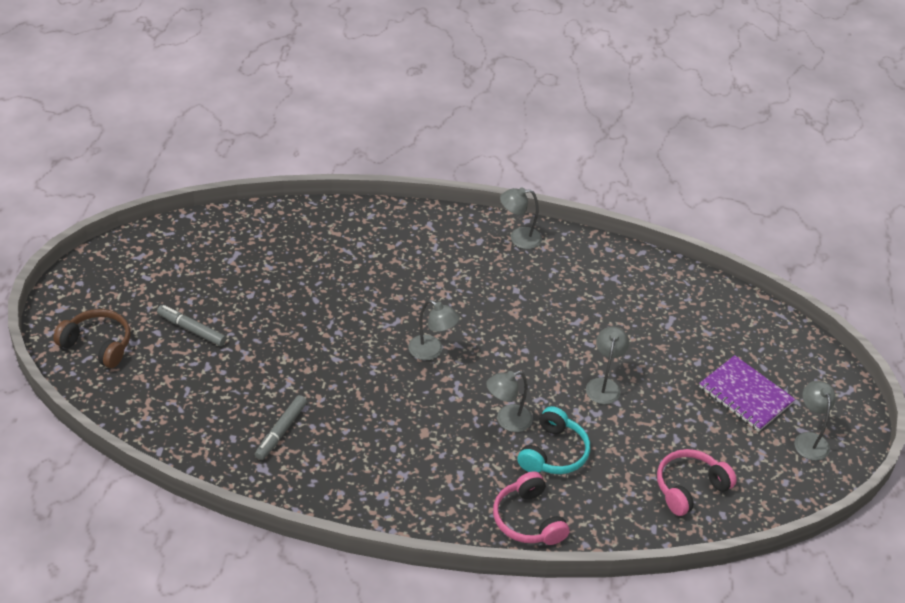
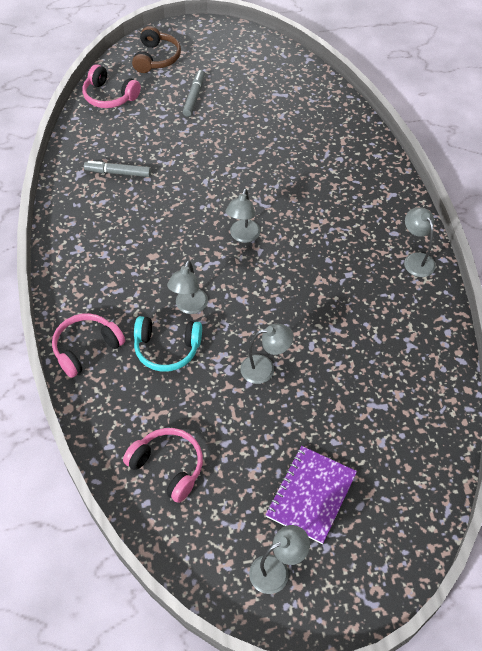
camera: 75 degrees right, 10 degrees up
(140, 407) = (109, 96): none -> pink headphones
(507, 421) = (189, 307): grey lamp -> grey lamp turned 120 degrees counterclockwise

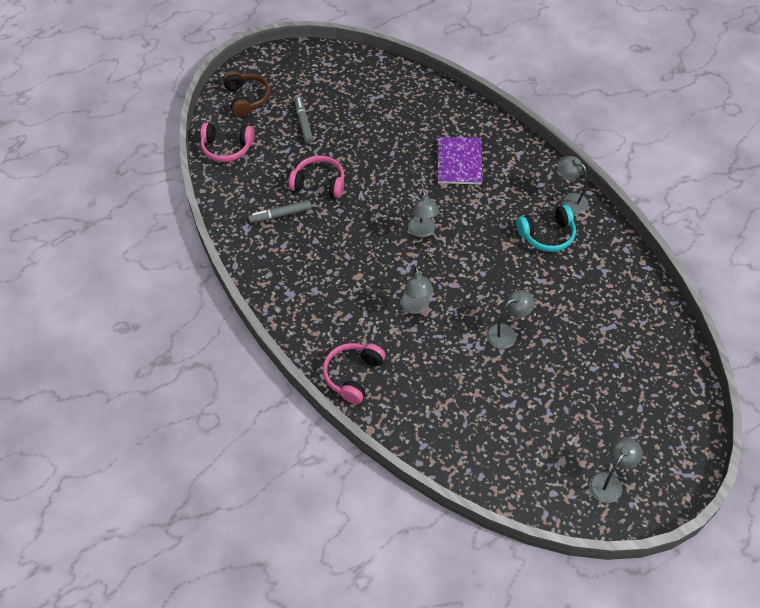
camera: 25 degrees left, 0 degrees up
(167, 349) = (419, 349): turquoise headphones -> turquoise headphones (547, 235)
(168, 467) = (480, 441): pink headphones -> pink headphones (319, 183)
(311, 495) = (600, 415): purple notebook -> purple notebook (459, 162)

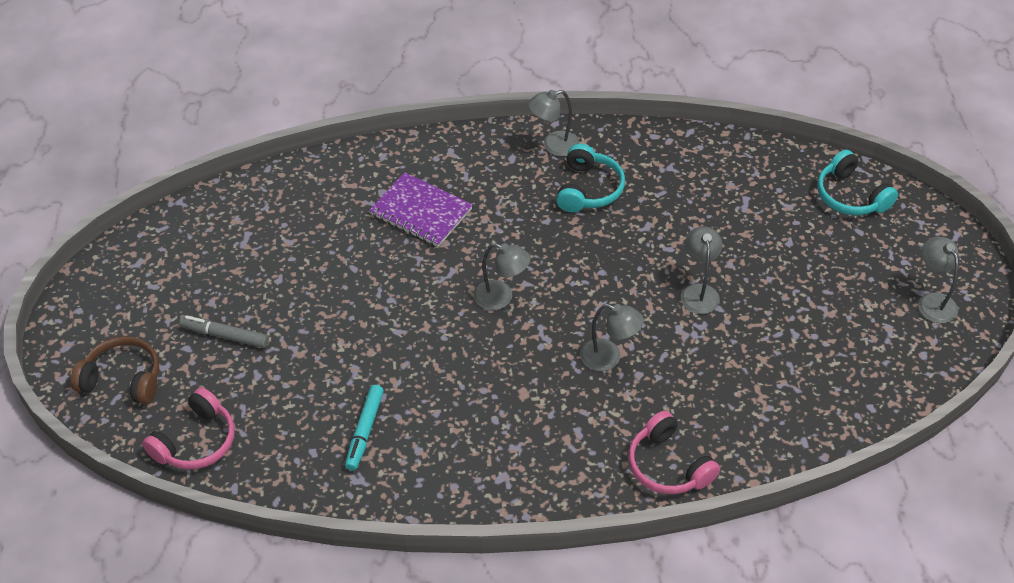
camera: 60 degrees left, 5 degrees down
(280, 215) = (364, 431): grey marker -> turquoise marker
(319, 183) = (343, 365): pink headphones -> none
(670, 389) = (850, 196): none -> turquoise headphones

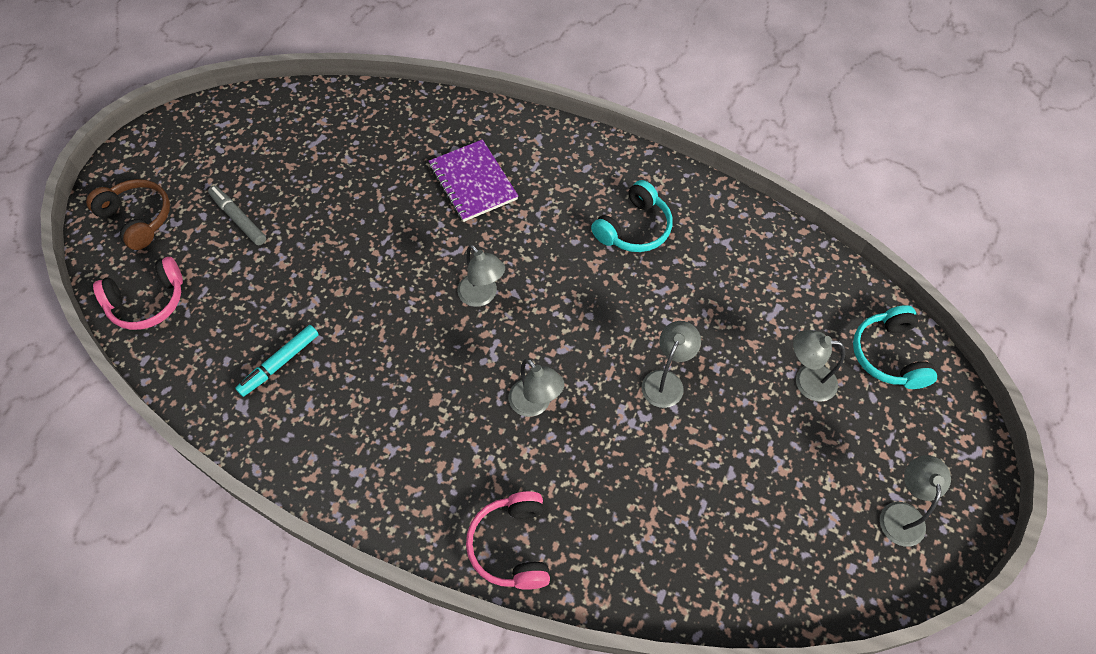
camera: 30 degrees right, 10 degrees up
(553, 145) = (632, 172): grey lamp -> grey lamp (806, 381)

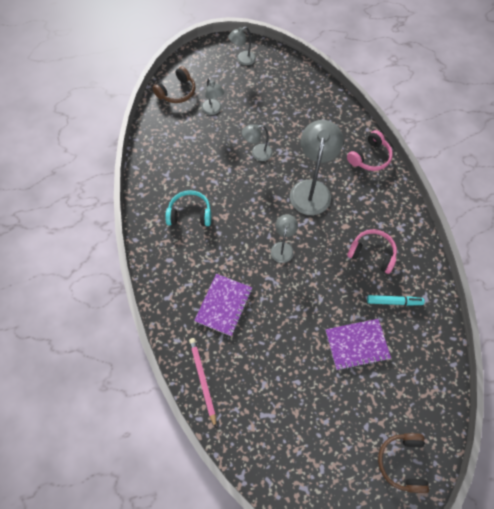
camera: 130 degrees left, 5 degrees up
(148, 302) = (431, 397): pink headphones -> pink headphones (372, 253)
(238, 219) = (350, 404): grey marker -> none
(283, 277) = (357, 345): none -> purple notebook
(412, 112) = (203, 380): none -> pink pencil
(535, 404) = (311, 189): grey lamp -> grey lamp, size x1.89
(888, 355) = (177, 92): turquoise headphones -> brown headphones

